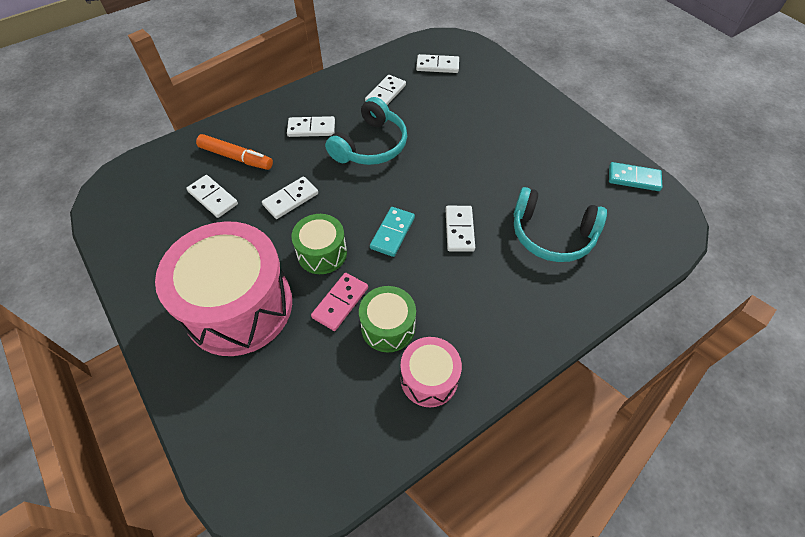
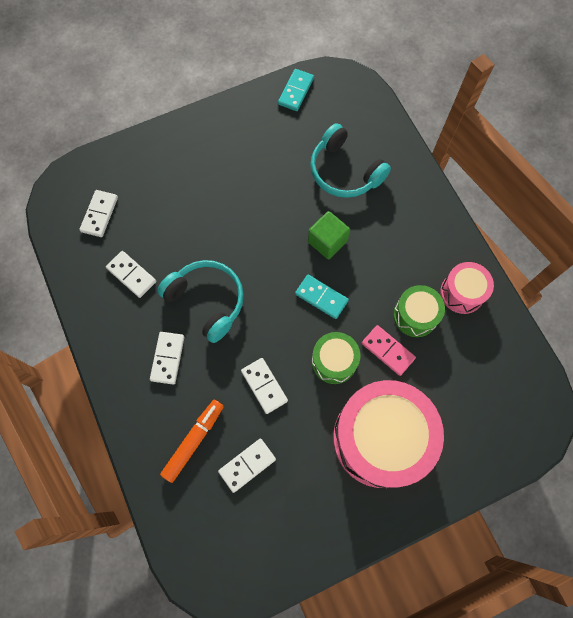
camera: 80 degrees left, 15 degrees up
(459, 230) = (327, 241): white domino -> green cube
(552, 235) = (344, 171): turquoise headphones -> turquoise headphones turned 105 degrees clockwise

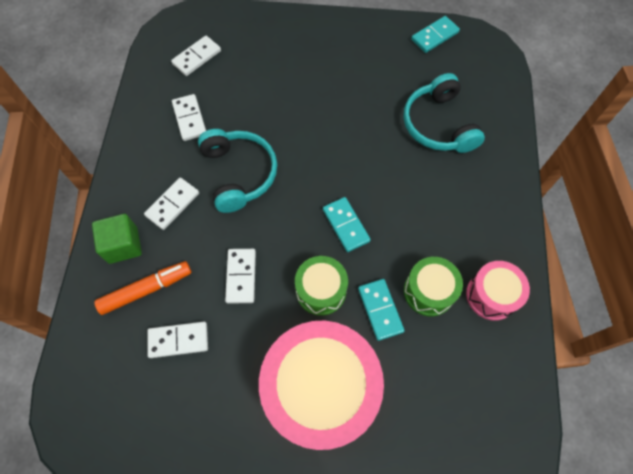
camera: 30 degrees right, 5 degrees down
(327, 241) = (383, 178): green cube -> green cube (123, 245)
(388, 350) = (380, 310): pink domino -> turquoise domino

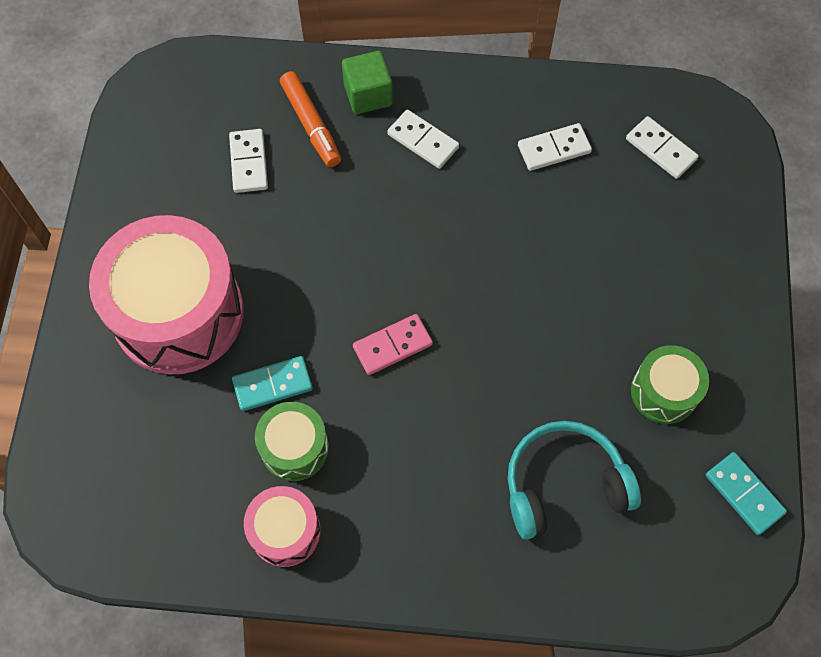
camera: 90 degrees right, 0 degrees up
(239, 174) = (469, 213): turquoise headphones -> none
(241, 276) = (324, 223): white domino -> none
(321, 290) = (301, 314): green drum -> green drum (664, 392)
(346, 225) = (392, 346): turquoise domino -> pink domino

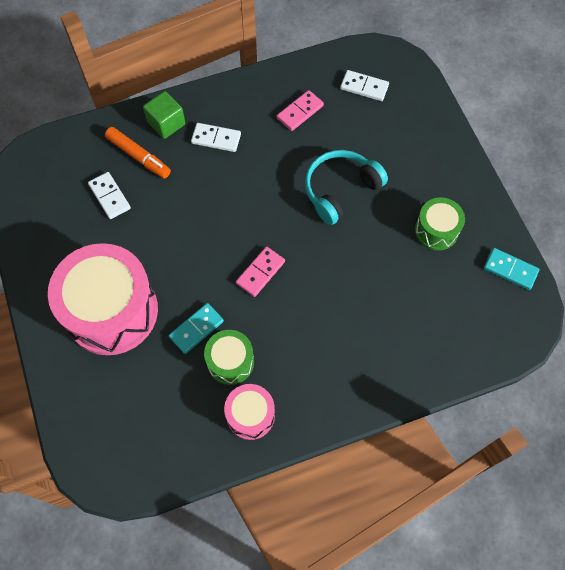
camera: 25 degrees left, 0 degrees up
(554, 149) = (300, 112): white domino -> pink domino
(564, 484) = (405, 310): turquoise headphones -> turquoise headphones (340, 190)

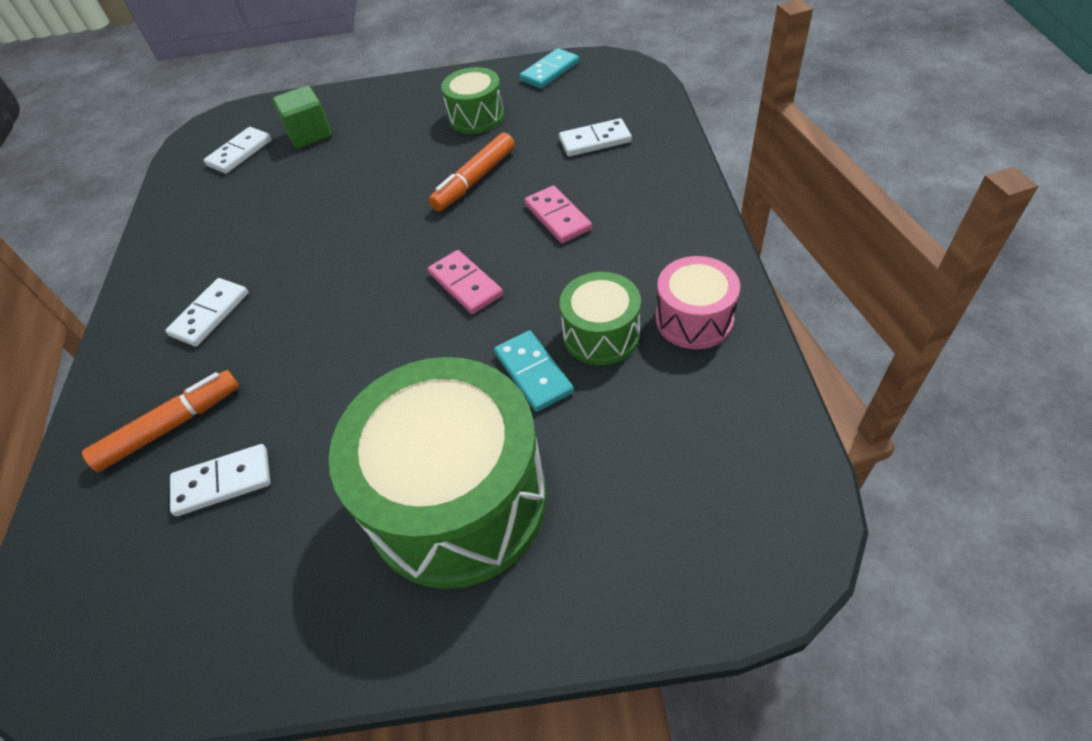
camera: 70 degrees left, 15 degrees down
(111, 311) = (457, 500): pink drum -> green drum
(166, 123) = (135, 378): green cube -> green cube (309, 134)
(300, 112) = (232, 216): pink domino -> pink domino (558, 217)
(340, 190) = (376, 190): turquoise headphones -> none
(361, 250) = (474, 180): none -> orange marker
(422, 323) = (595, 141): none -> white domino

